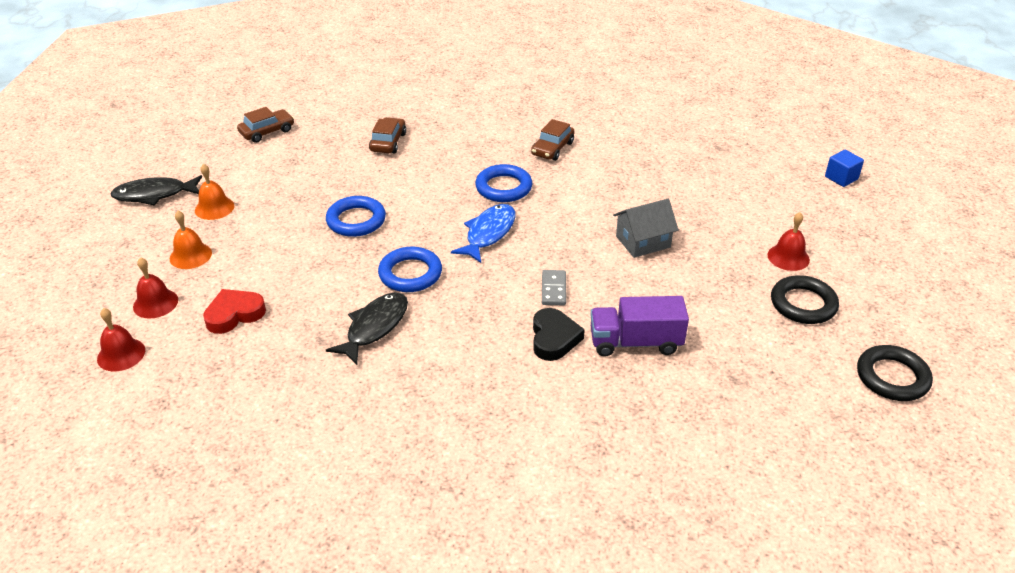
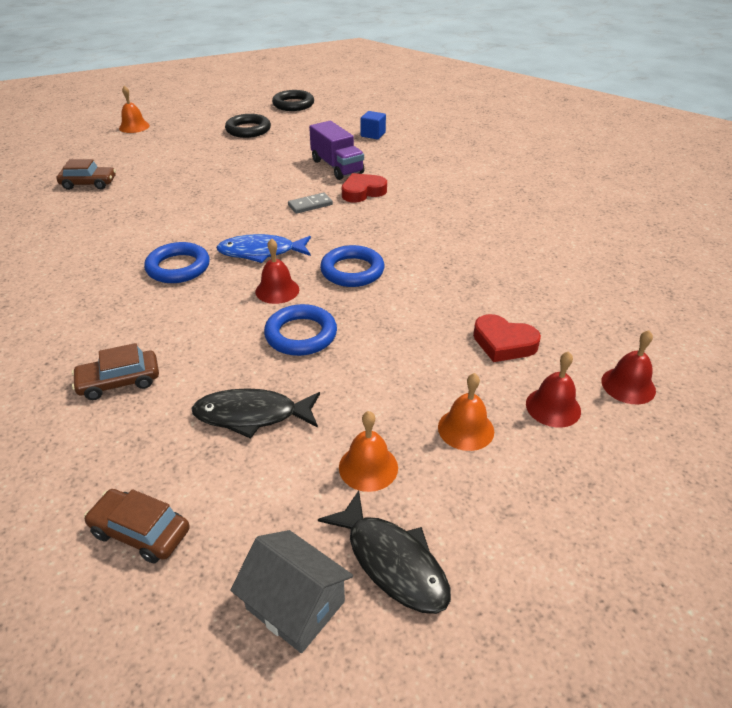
camera: 120 degrees left, 0 degrees up
(374, 327) = (432, 263): black fish -> black fish (252, 415)
(552, 148) = (84, 262): brown car -> brown car (89, 184)
(554, 338) = (362, 192): black heart -> red heart
(643, 242) = (219, 187): grey house -> grey house (295, 605)
(788, 257) = (199, 140): red bell -> red bell (277, 290)
(841, 178) = (79, 137): blue cube -> blue cube (373, 134)
(858, 218) = (134, 127): none -> orange bell

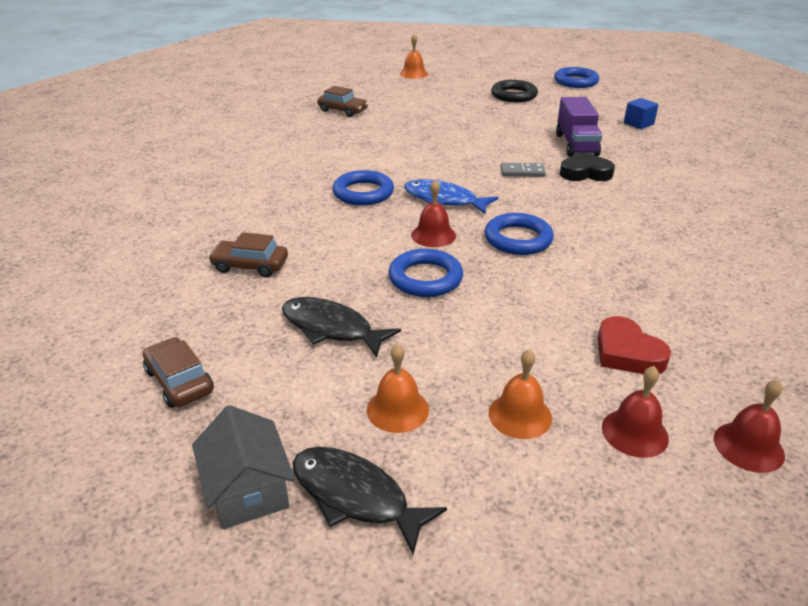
camera: 30 degrees right, 5 degrees down
(293, 104) = (575, 81): black ring -> blue ring
(362, 192) = (585, 173): red heart -> black heart
(392, 562) = (355, 496): black fish -> black fish turned 135 degrees clockwise

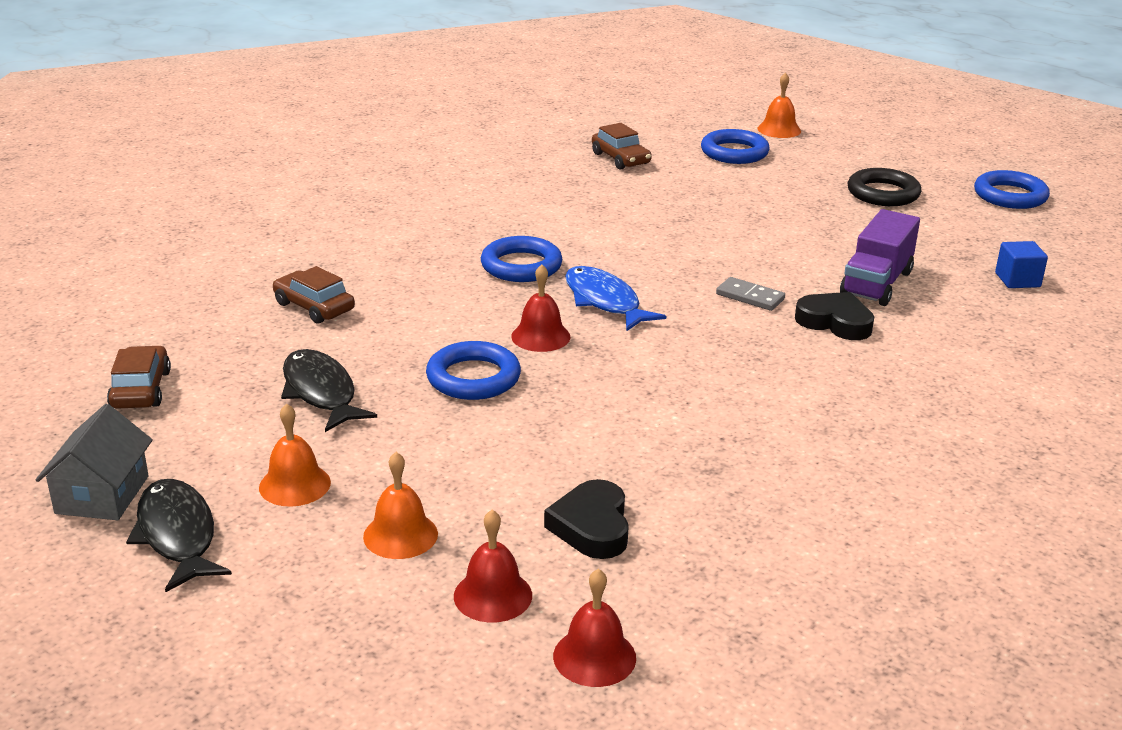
camera: 30 degrees right, 5 degrees down
(518, 239) = (633, 372): blue ring -> blue ring (734, 152)
(627, 353) = (592, 526): red heart -> black heart

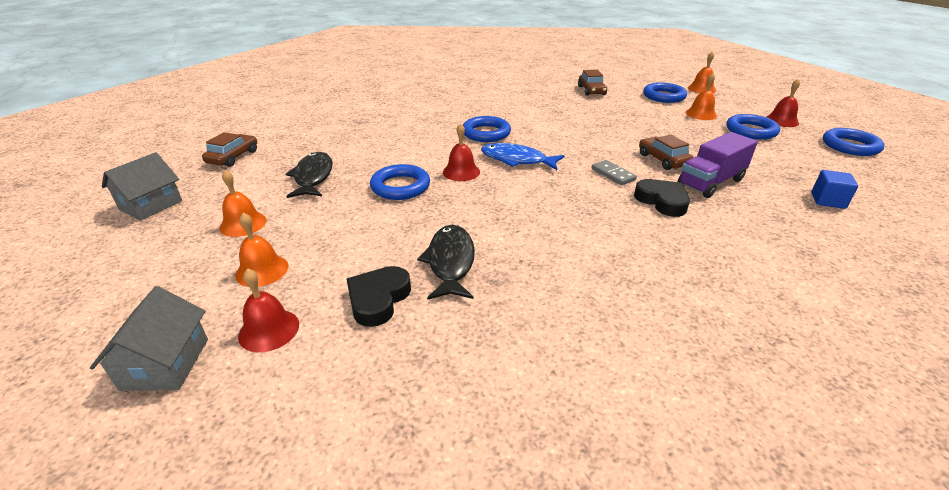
camera: 25 degrees right, 5 degrees up
(177, 535) = (155, 237): black fish -> black fish (450, 262)
(314, 307) = (357, 134): brown car -> brown car (663, 160)
(406, 664) = (165, 364): none -> grey house
(594, 657) = (282, 404): red bell -> red bell (781, 121)
(604, 301) = (517, 160): blue fish -> blue fish turned 60 degrees counterclockwise
(804, 176) = (701, 114): none -> orange bell
(883, 193) = (751, 131): black ring -> blue ring

